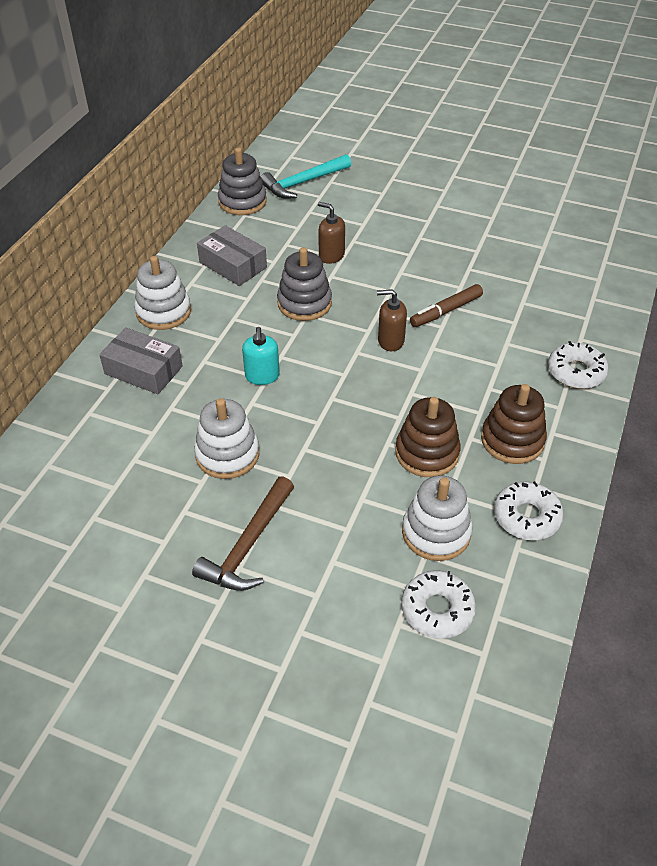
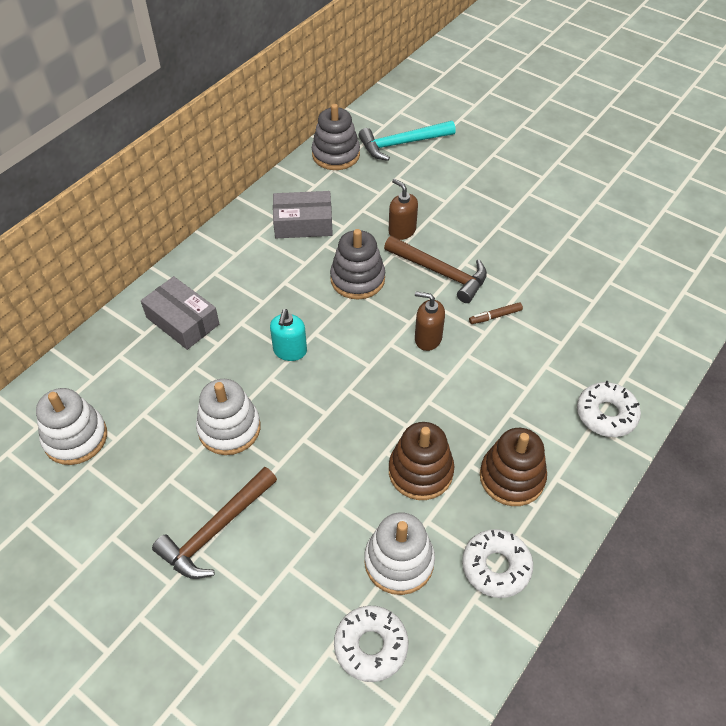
camera: 15 degrees right, 5 degrees up
(163, 312) = (221, 262): white stacking toy -> white stacking toy (75, 438)
(233, 265) = (303, 223): grey box -> grey box turned 60 degrees counterclockwise
(381, 284) = (440, 272): none -> brown hammer
(446, 311) = (495, 316): brown marker -> brown marker, size x0.63

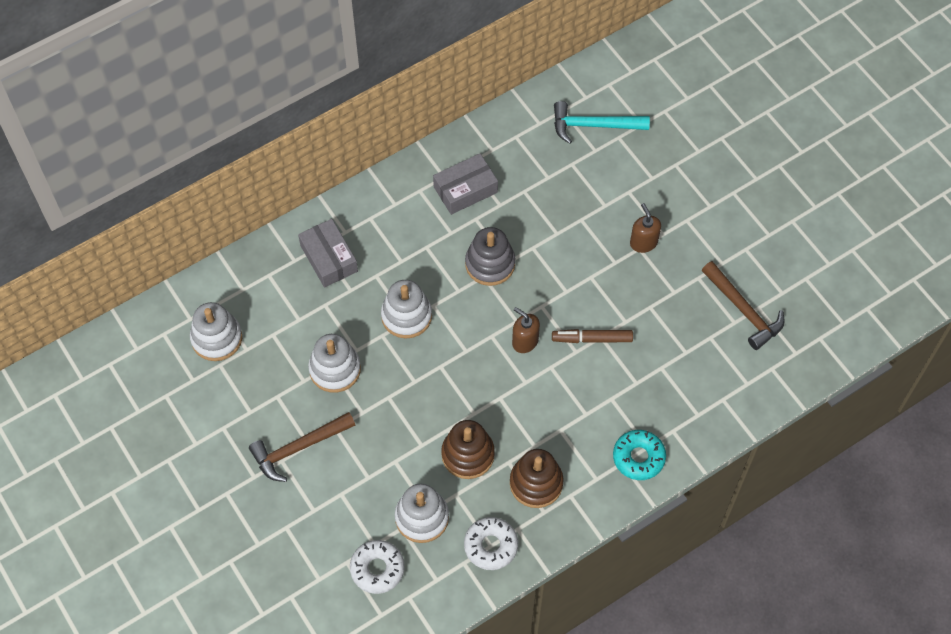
camera: 20 degrees right, 10 degrees up
(290, 351) = (406, 316): turquoise soap dispenser -> white stacking toy
(303, 223) = (465, 189): grey box -> grey box turned 45 degrees counterclockwise
(336, 154) = (525, 119): grey stacking toy -> none
(402, 231) = (550, 225): brown soap dispenser -> brown soap dispenser (643, 242)
(440, 272) = (565, 280): brown hammer -> brown hammer (744, 310)
(495, 316) = (592, 339): brown marker -> brown marker, size x1.59
(606, 414) = (638, 457): white donut -> turquoise donut

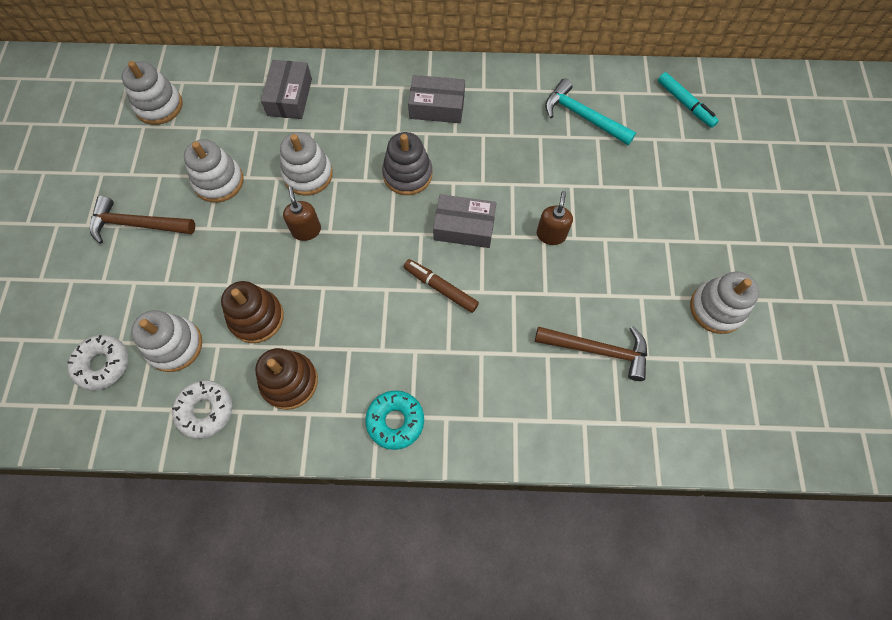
camera: 35 degrees right, 5 degrees up
(525, 341) = (383, 254): brown soap dispenser -> brown soap dispenser (306, 230)
(571, 279) = (464, 227): none -> grey box
(667, 64) = (685, 104): none -> turquoise marker
(744, 310) = (598, 350): brown hammer -> brown hammer turned 75 degrees counterclockwise
(805, 224) = (716, 308): none -> white stacking toy

